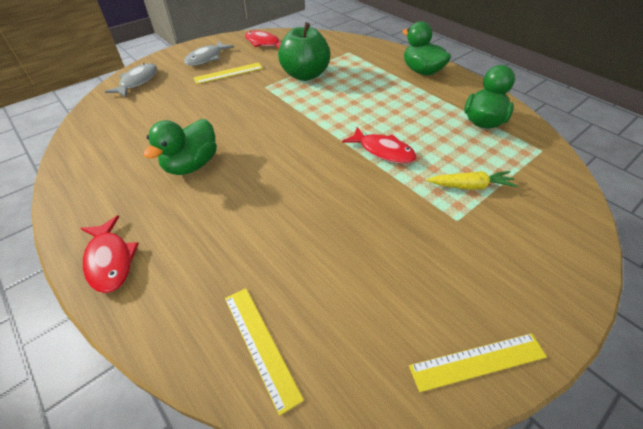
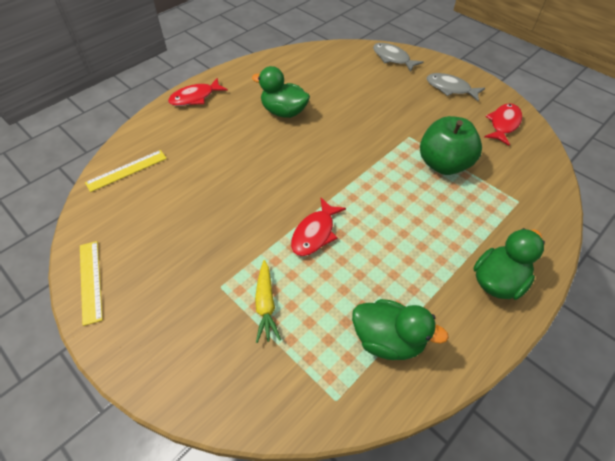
camera: 85 degrees right, 5 degrees up
(137, 81) = (392, 58): grey fish -> grey fish turned 150 degrees counterclockwise
(228, 73) = (426, 108): yellow ruler -> none

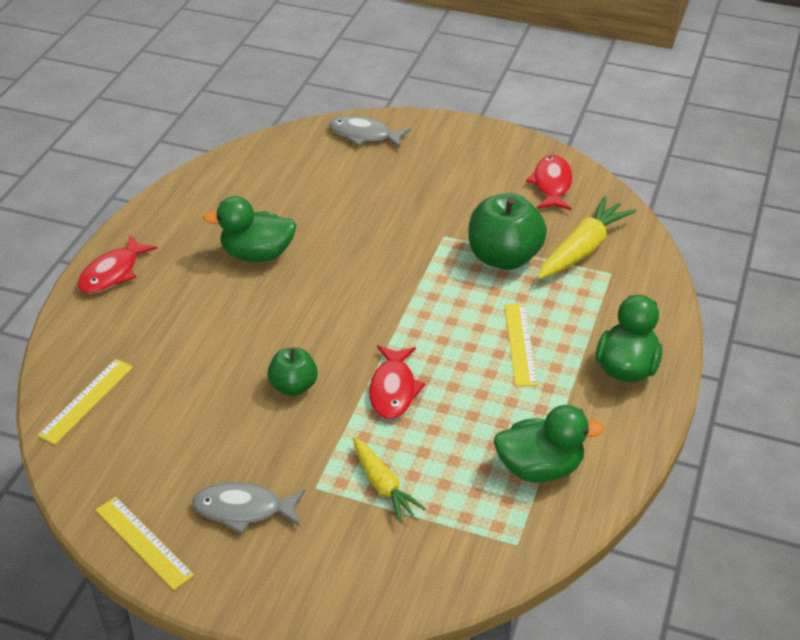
camera: 25 degrees left, 10 degrees down
(252, 206) = (293, 386): none -> green apple
(423, 232) = (520, 344): none -> yellow ruler
(450, 88) = (463, 156): grey fish -> grey fish (243, 509)
(505, 176) = (582, 249): none -> yellow carrot

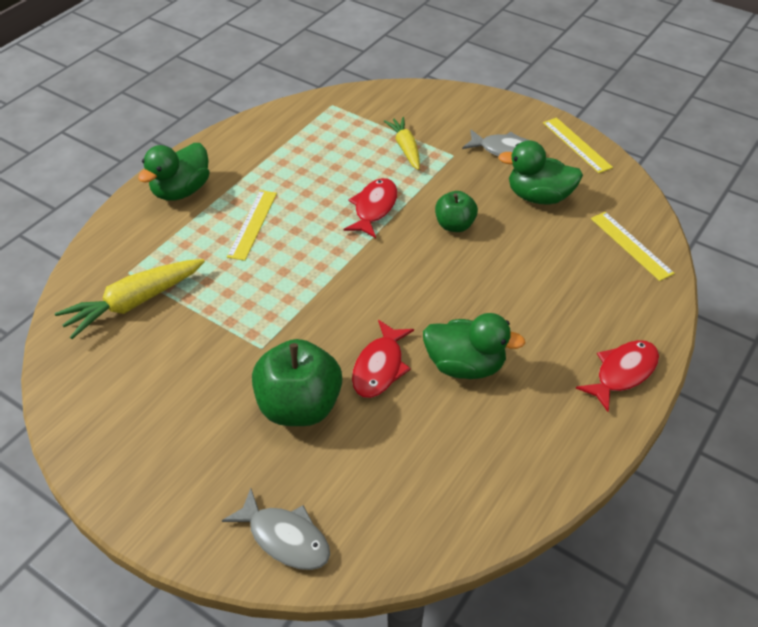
camera: 165 degrees left, 5 degrees up
(86, 400) = (631, 245): yellow ruler -> yellow ruler turned 75 degrees counterclockwise
(504, 257) = (215, 309): green apple -> green apple (299, 406)
(540, 468) = (292, 139): green duck -> green duck (538, 197)
(552, 184) = (104, 393): red fish -> red fish (380, 367)

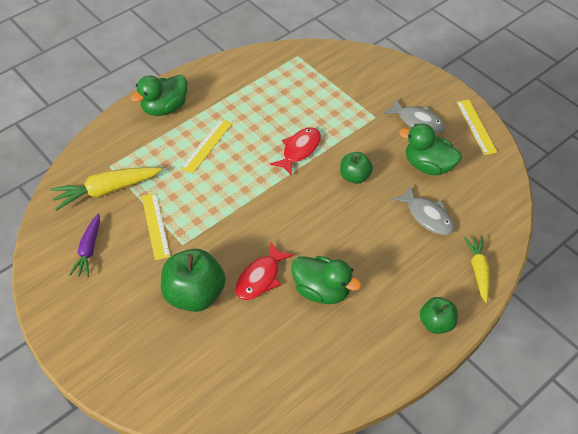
camera: 15 degrees right, 5 degrees up
(132, 382) = (89, 250): none -> purple carrot
(285, 538) = (155, 387): grey fish -> grey fish (427, 216)
(405, 148) = (340, 104): yellow carrot -> yellow carrot (478, 271)
(622, 373) = (436, 323): red fish -> green apple
(631, 245) = (485, 221): yellow ruler -> yellow ruler (155, 225)

